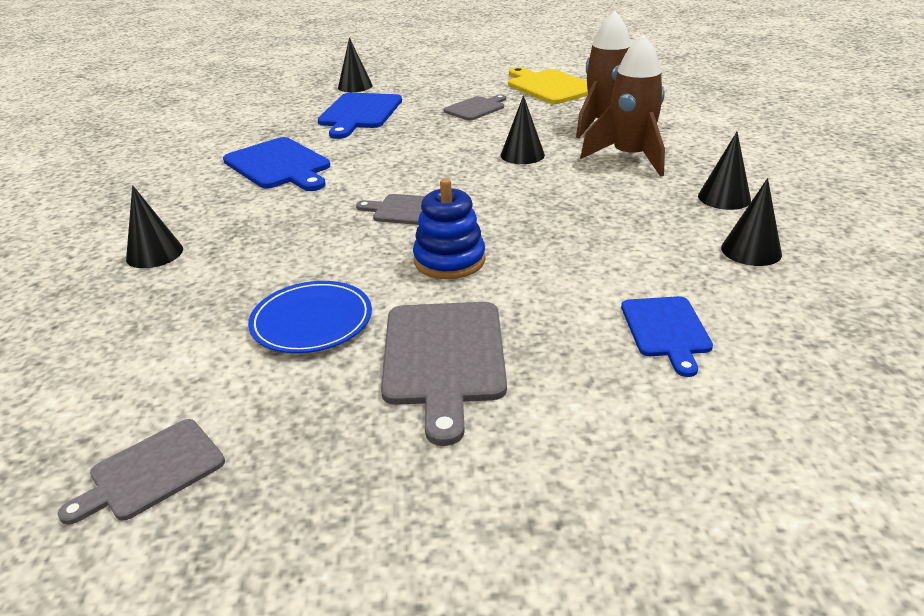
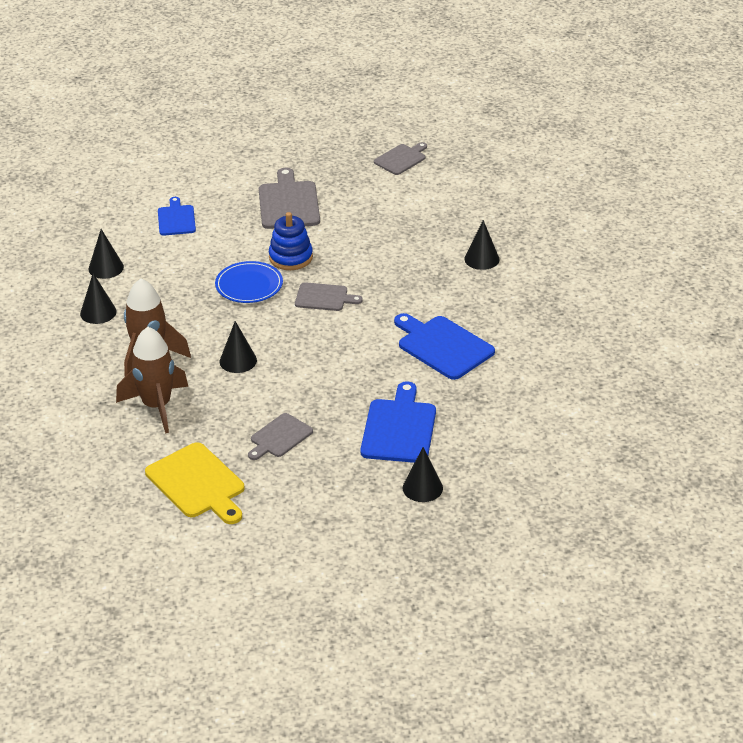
camera: 175 degrees right, 5 degrees up
(312, 321) = (361, 219): blue plate -> blue plate (249, 285)

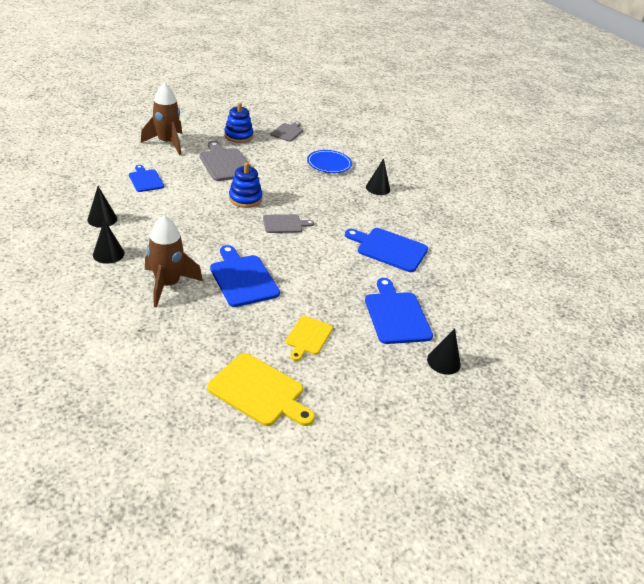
camera: 25 degrees left, 0 degrees up
(157, 406) = (192, 326): brown rocket -> brown rocket (167, 143)
(238, 361) = (243, 278): black cone -> blue cutting board
(249, 285) = (223, 221): blue plate -> blue plate (329, 163)
(279, 437) = (308, 337): grey cutting board -> yellow cutting board
(327, 161) = (238, 136): none -> blue stacking toy

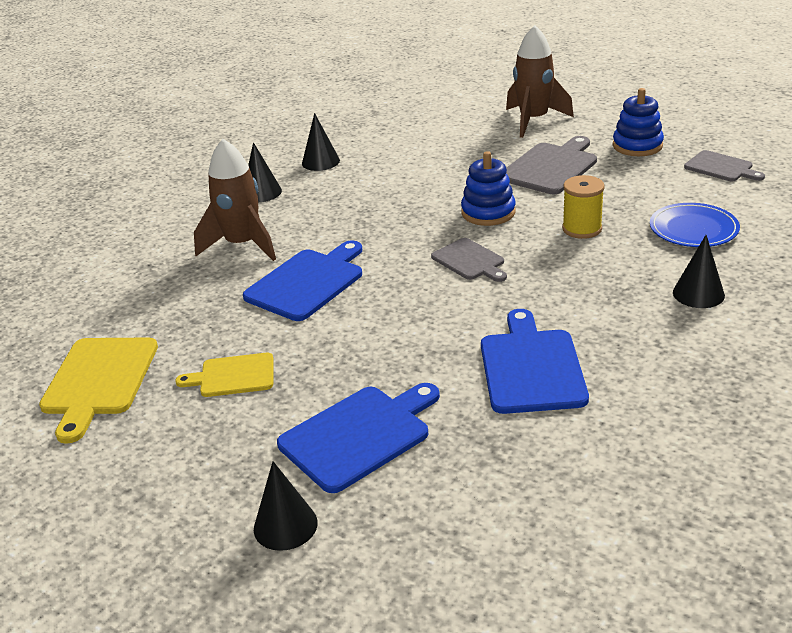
camera: 70 degrees right, 5 degrees down
(145, 180) = (432, 146): blue cutting board -> none
(287, 132) = (721, 167): grey cutting board -> grey cutting board turned 45 degrees clockwise
(294, 185) = (582, 229): none -> yellow spool

